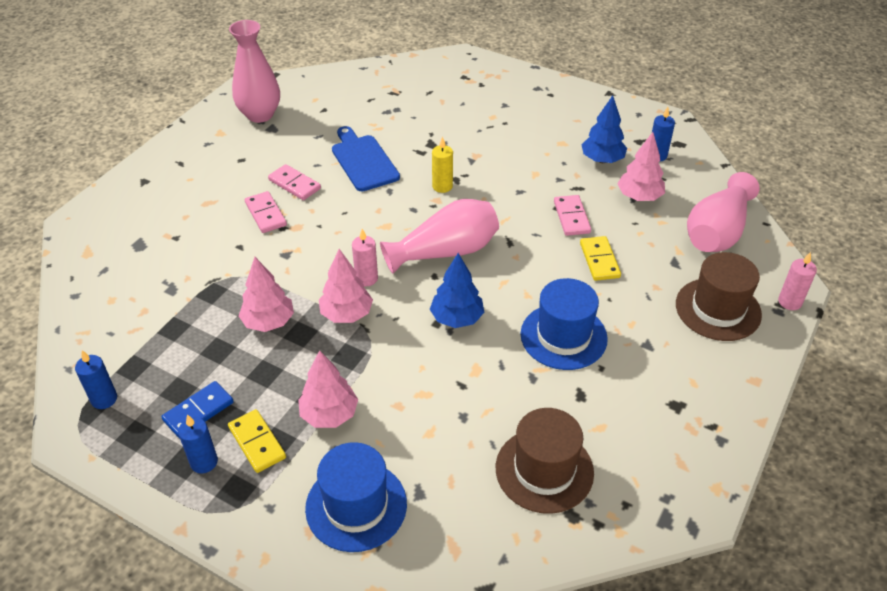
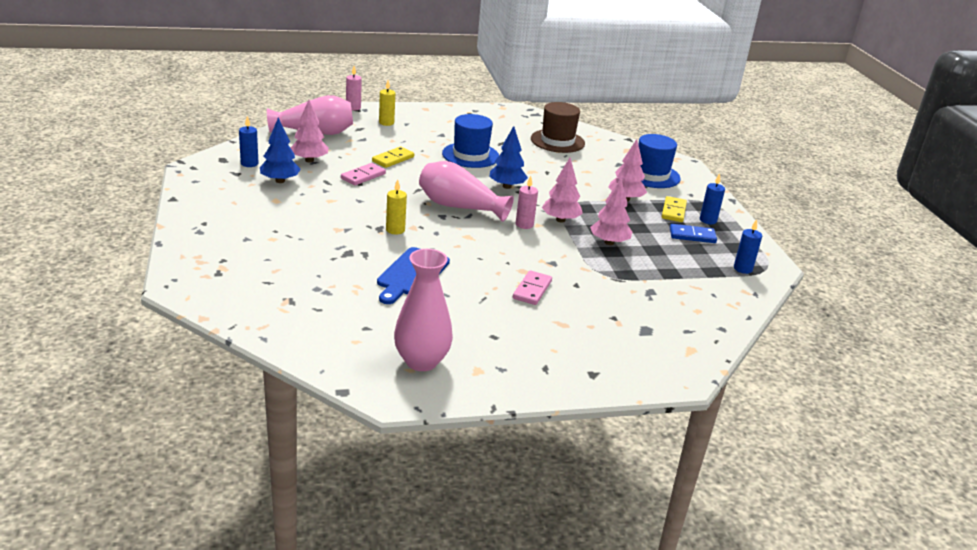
camera: 135 degrees left, 15 degrees down
(294, 184) = (483, 293): pink domino -> none
(718, 309) = (386, 123): brown hat -> yellow candle

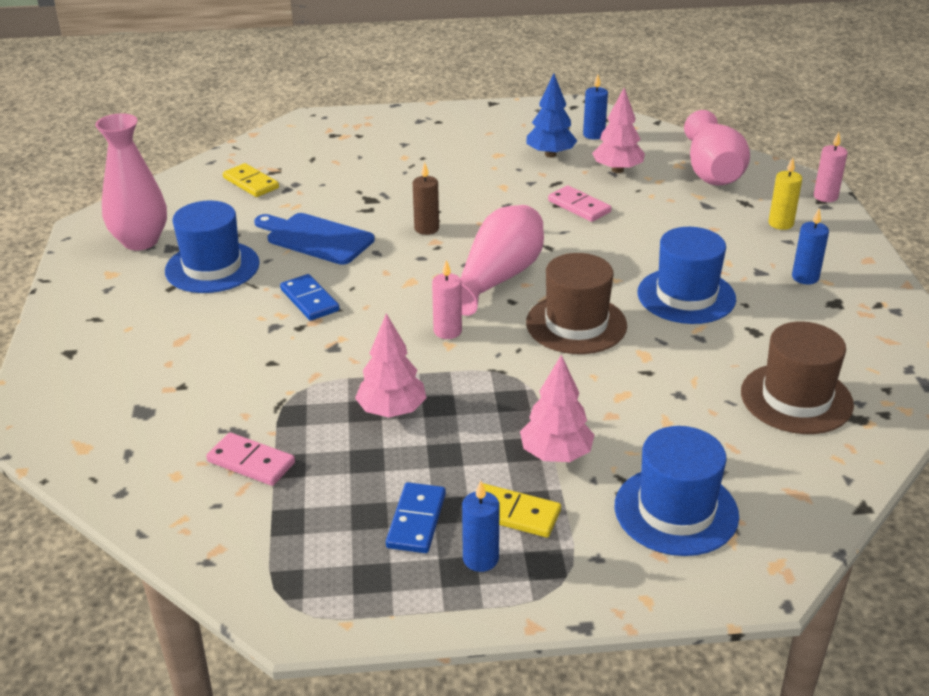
camera: 100 degrees right, 5 degrees up
(393, 159) = (644, 228): yellow domino -> yellow domino (251, 183)
(395, 230) = (426, 228): yellow candle -> brown candle
(460, 319) = (212, 267): none -> blue hat
(499, 273) = (310, 300): none -> blue domino
(507, 186) = (576, 324): blue tree -> brown hat
(532, 290) = (265, 323): pink domino -> pink domino (251, 462)
(560, 220) = (466, 368): pink tree -> none
(742, 269) = (291, 566): blue candle -> blue candle (805, 277)

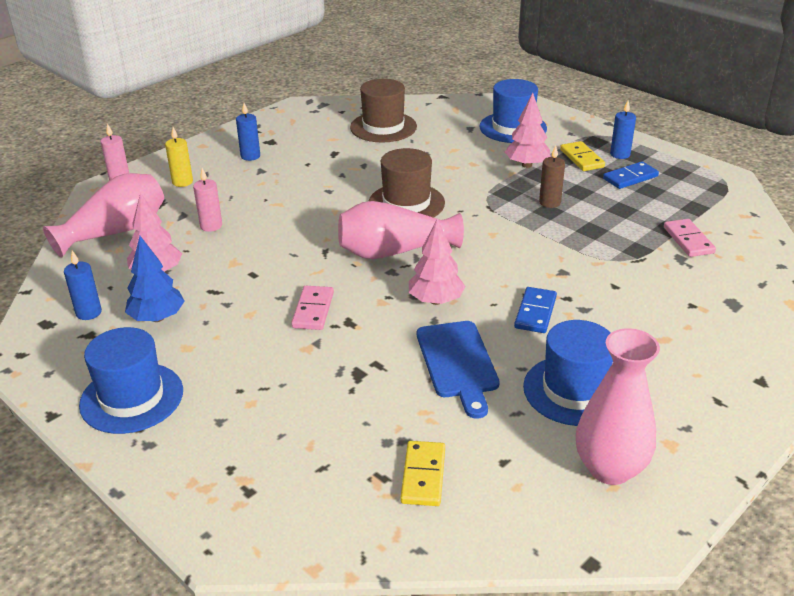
camera: 130 degrees left, 0 degrees up
(392, 411) = (577, 221): pink tree -> pink tree (435, 300)
(426, 228) = (368, 315): brown candle -> brown candle (549, 202)
(447, 331) = (481, 240): pink candle -> pink candle (211, 226)
(579, 206) = (245, 263): pink domino -> pink domino (313, 310)
(686, 296) = (323, 182): blue hat -> blue hat (132, 398)

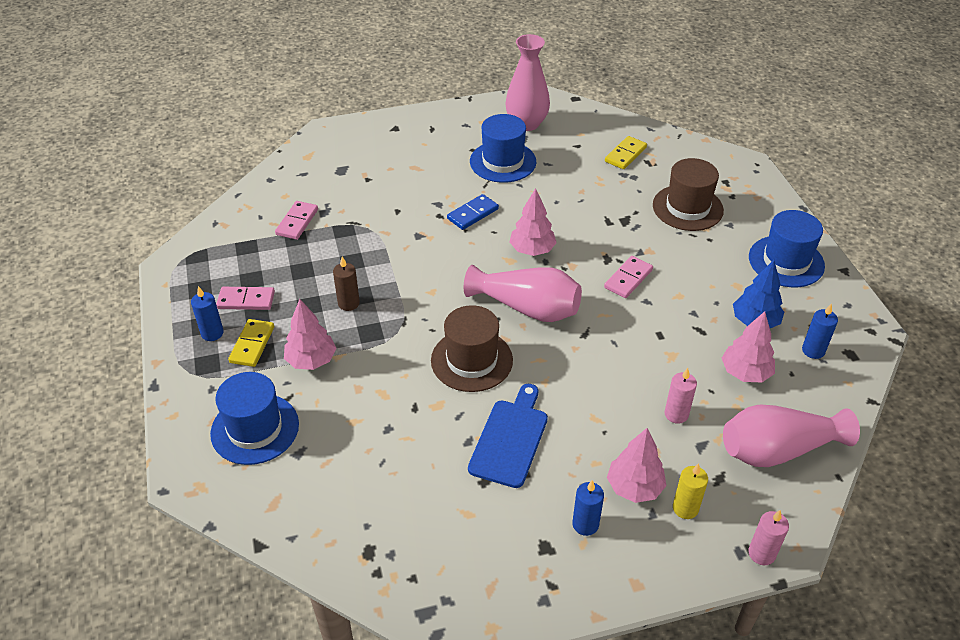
camera: 150 degrees left, 10 degrees up
(225, 180) = (634, 487): none -> pink tree
(383, 127) = (391, 507): brown hat -> brown hat (687, 208)
(458, 363) = (556, 202): blue cutting board -> blue cutting board (510, 439)
(630, 178) = (246, 300): blue domino -> pink domino

